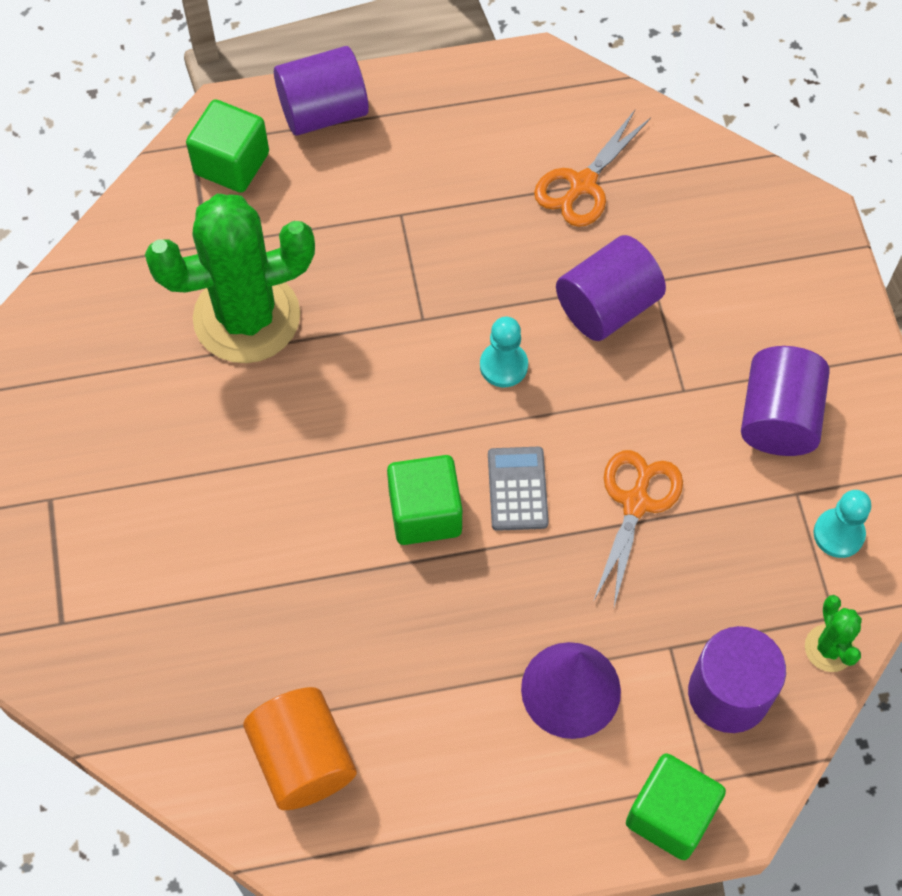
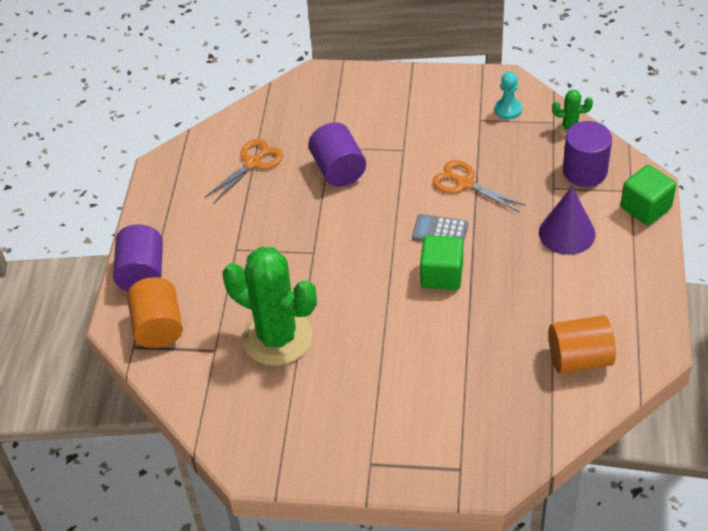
camera: 70 degrees left, 15 degrees down
(231, 163) = (158, 327): green cube -> orange cylinder
(247, 317) = (277, 338): green cactus -> green cactus turned 60 degrees counterclockwise
(503, 366) = (359, 222): turquoise pawn -> none
(582, 184) = (253, 163): orange scissors -> orange scissors turned 105 degrees counterclockwise
(778, 418) = (433, 116): purple cylinder -> none

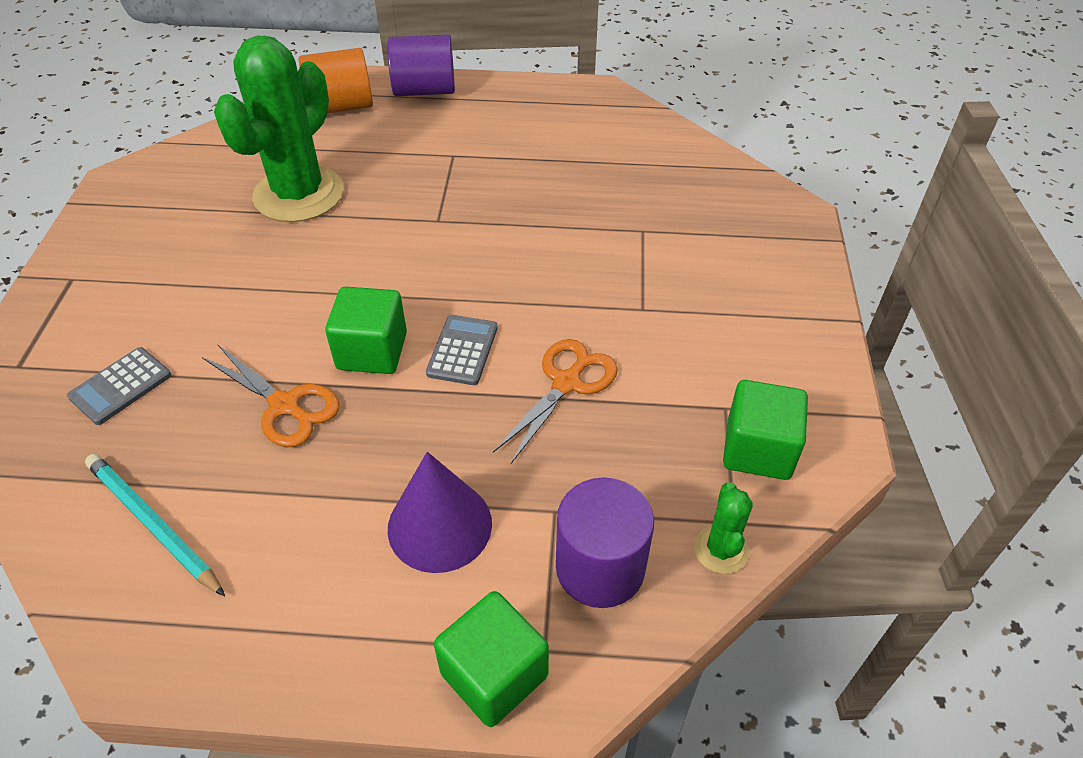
camera: 85 degrees right, 0 degrees up
(253, 163) = (606, 161): orange scissors -> orange scissors (285, 405)
(338, 169) = (596, 239): purple cylinder -> none
(476, 402) = (121, 386): none -> grey calculator
(508, 109) = (758, 450): turquoise pawn -> green cube
(579, 359) = (153, 525): orange cylinder -> turquoise pencil

